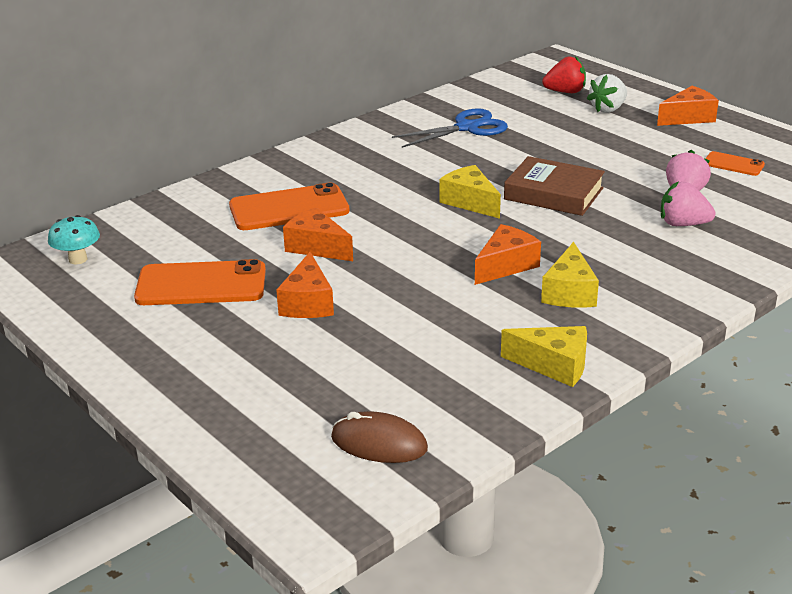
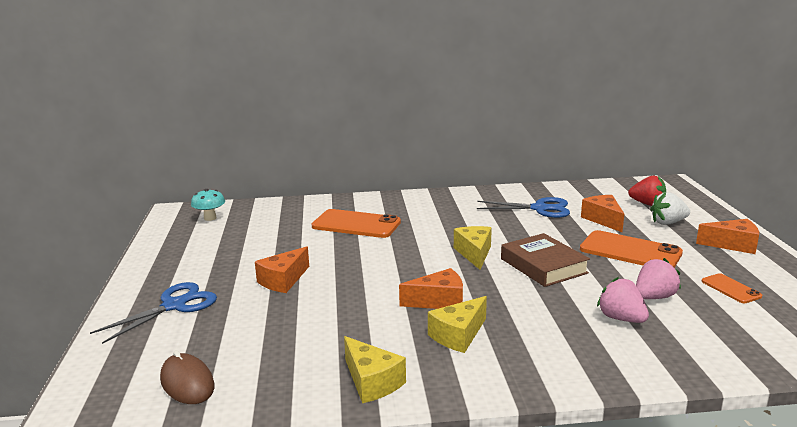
camera: 35 degrees right, 10 degrees down
(201, 284) = (245, 250): orange phone -> orange phone (630, 251)
(224, 377) = (174, 306): none -> blue scissors
(317, 247) = (338, 251): orange cheese -> orange cheese (603, 220)

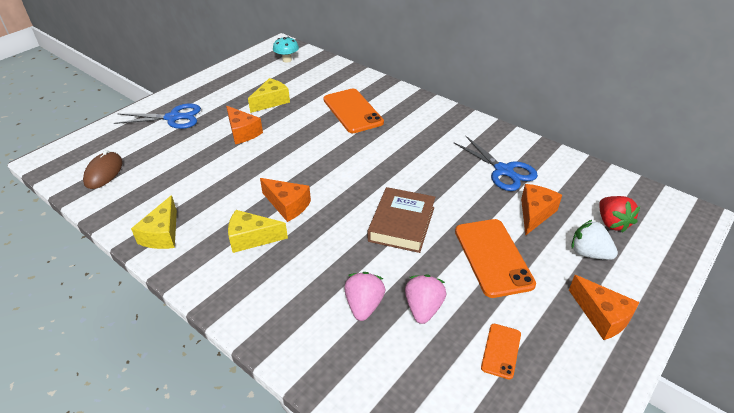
camera: 45 degrees right, 20 degrees up
(283, 280) = (242, 132): orange cheese -> orange cheese turned 120 degrees counterclockwise
(474, 253) = (377, 182): yellow cheese -> yellow cheese (271, 101)
(654, 297) = (423, 308): pink strawberry -> pink strawberry turned 90 degrees counterclockwise

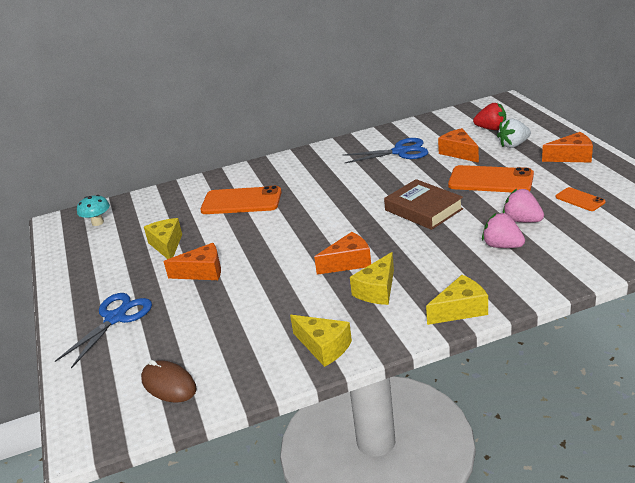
camera: 55 degrees left, 10 degrees down
(239, 306) = (460, 310): none -> yellow cheese

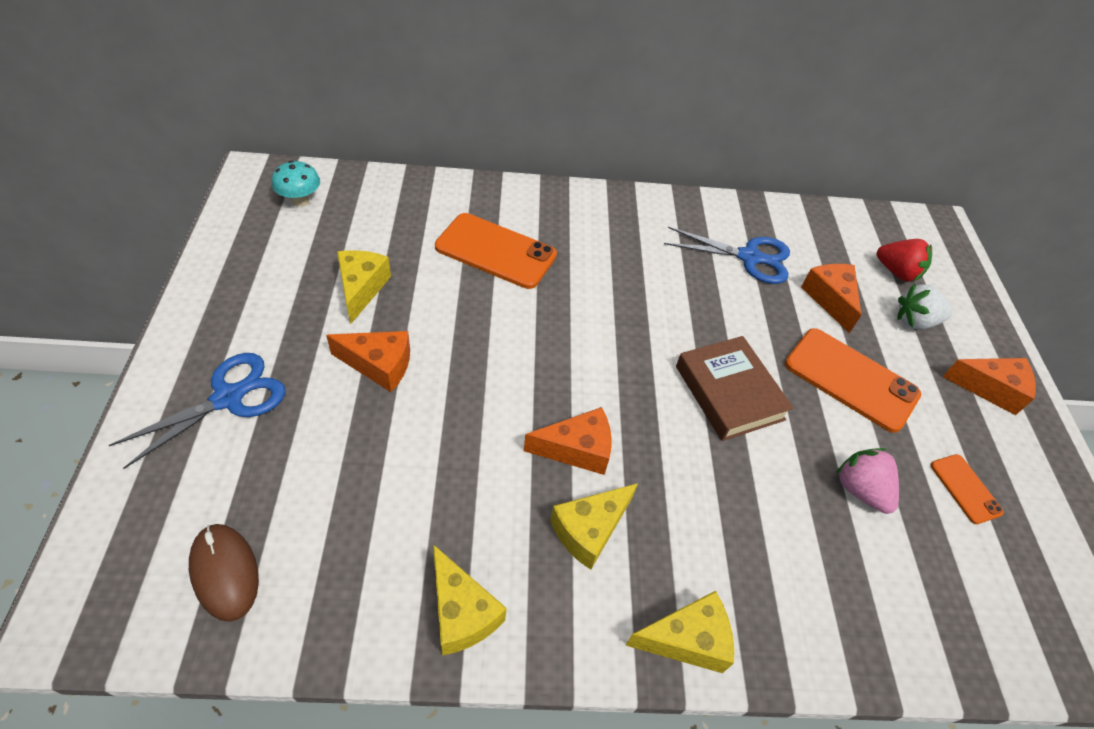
camera: 10 degrees right, 20 degrees up
(502, 246) = (808, 530): pink strawberry -> none

